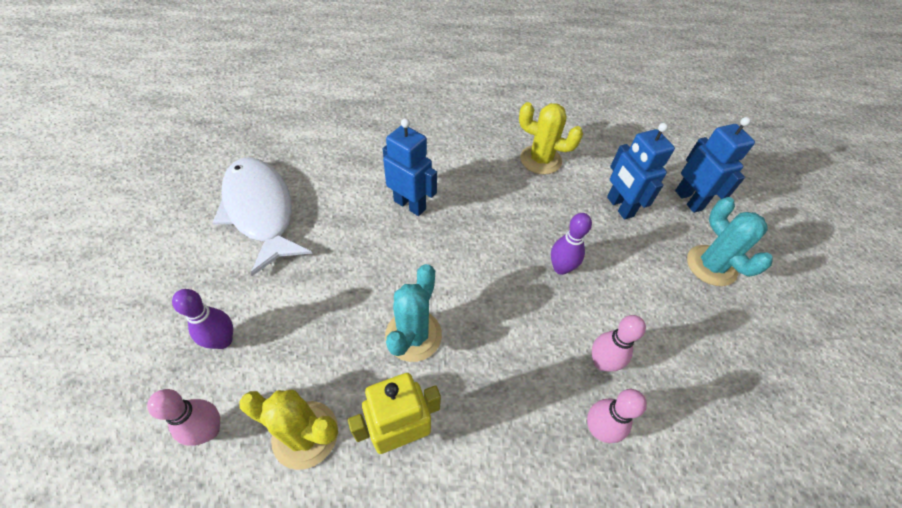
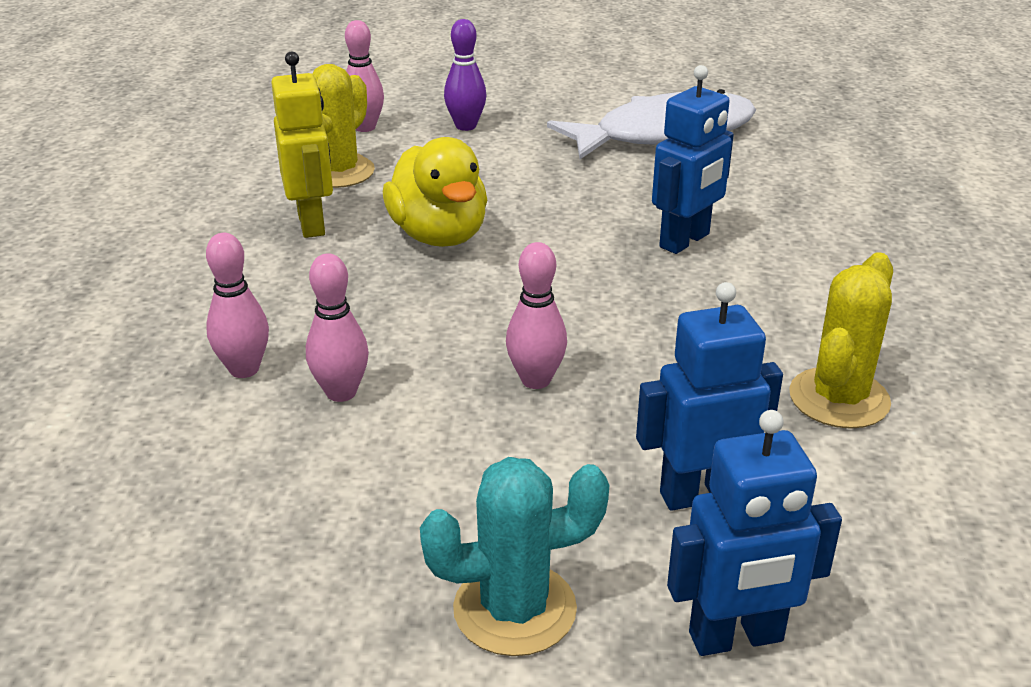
camera: 100 degrees right, 20 degrees down
(413, 335) = (439, 235): turquoise cactus -> yellow duck
(560, 268) = (536, 380): purple bowling pin -> pink bowling pin

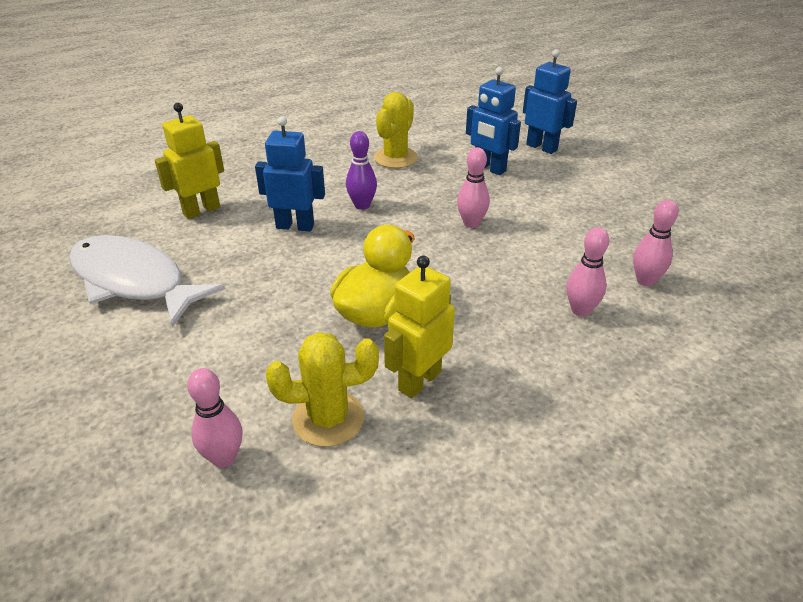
camera: 125 degrees left, 5 degrees up
(341, 392) = (551, 270): pink bowling pin -> pink bowling pin (645, 280)
(466, 126) = (179, 390): purple bowling pin -> purple bowling pin (362, 205)
(514, 609) = (589, 182): turquoise cactus -> none
(793, 193) = (201, 210): none -> yellow robot
(839, 398) = (395, 158): yellow cactus -> yellow cactus turned 60 degrees counterclockwise

